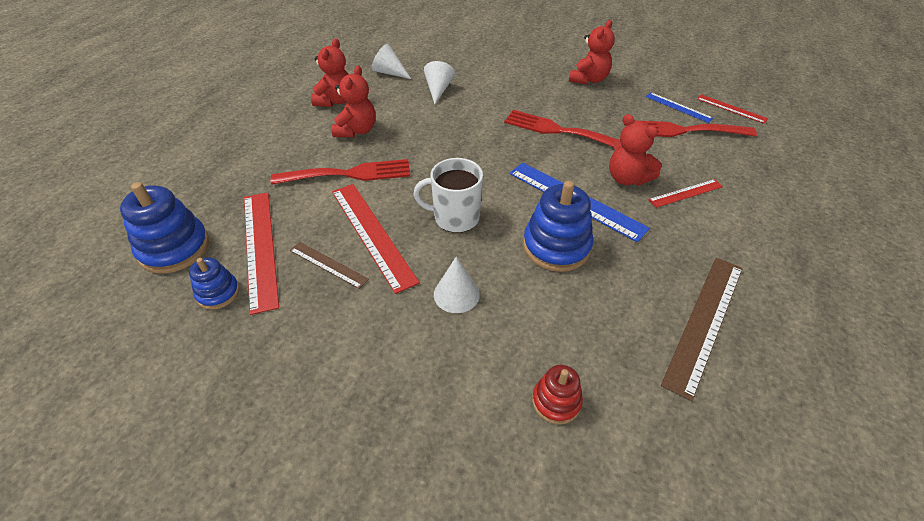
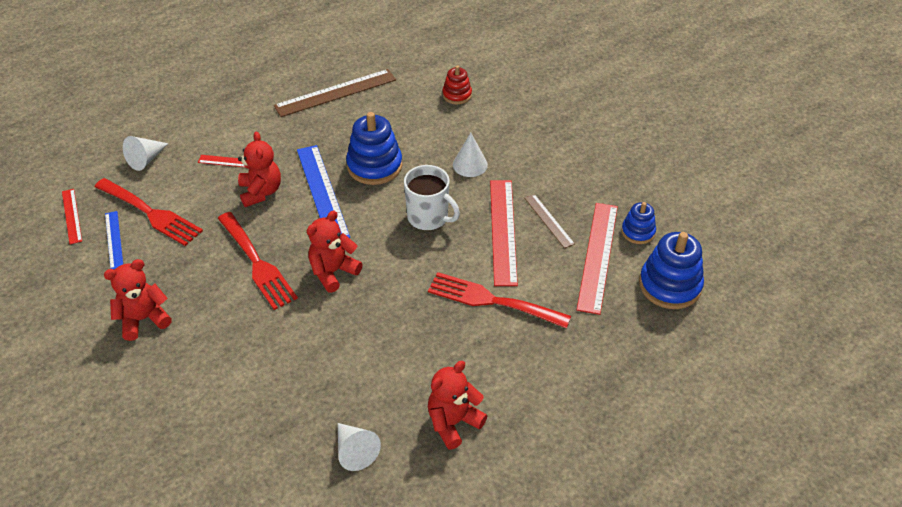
camera: 150 degrees left, 0 degrees up
(356, 130) = (455, 357): red teddy bear -> red teddy bear (333, 272)
(438, 90) = (321, 384): white cone -> white cone (146, 159)

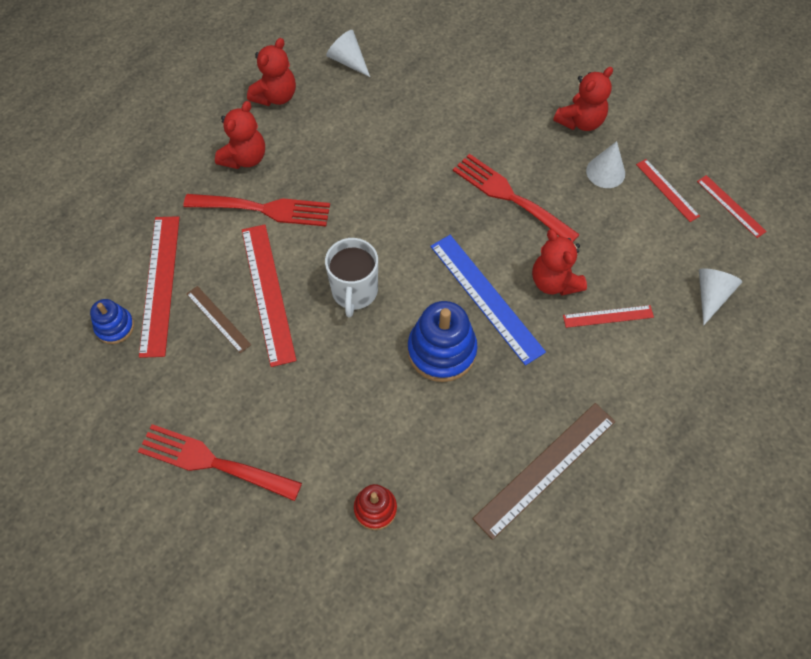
camera: 165 degrees right, 15 degrees up
(114, 240) = (667, 190): blue ruler -> red ruler
(151, 213) = (653, 227): red fork -> red fork (212, 462)
(333, 272) = (431, 204): red teddy bear -> red teddy bear (245, 158)
(428, 217) = (354, 291): white mug -> white mug turned 105 degrees counterclockwise
(470, 164) = (326, 381): white cone -> white cone (605, 172)
(670, 285) = (82, 266): blue stacking toy -> none

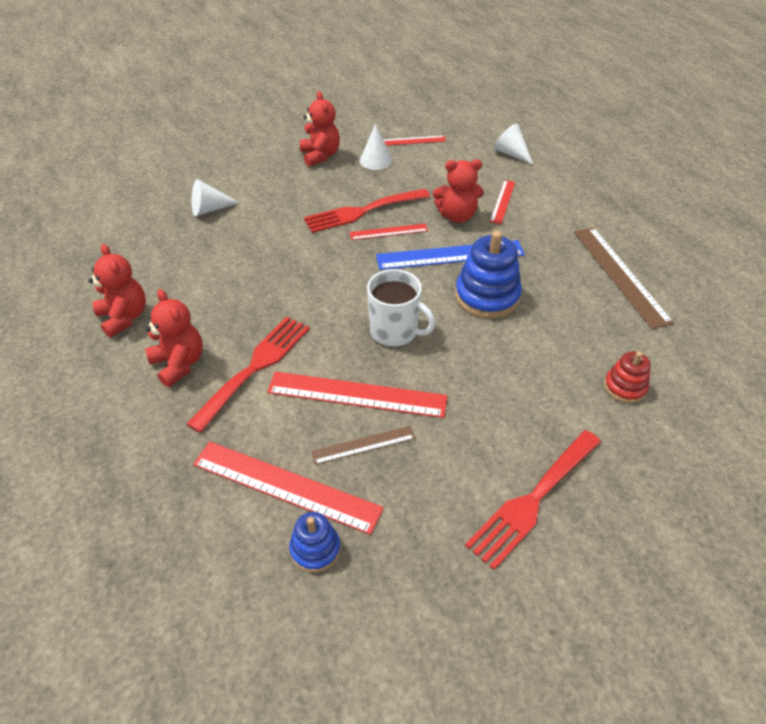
camera: 65 degrees left, 15 degrees down
(348, 61) = (133, 255): white cone -> white cone (209, 209)
(731, 206) = (444, 121): red ruler -> red ruler (388, 232)

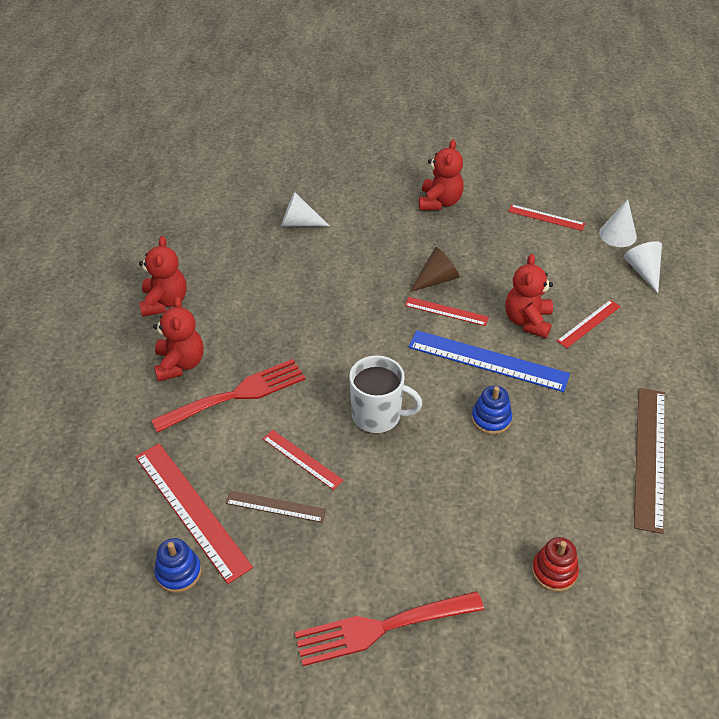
camera: 30 degrees right, 0 degrees up
(357, 394) = (302, 459): red ruler -> red ruler, size x0.55
(362, 211) = (436, 279): red fork -> brown cone
(376, 160) = (491, 227): white cone -> white cone (617, 234)
(395, 331) = (377, 415): white mug -> white mug turned 45 degrees counterclockwise
(457, 216) = (527, 321): red teddy bear -> red teddy bear turned 75 degrees clockwise
(487, 296) = (491, 419): blue stacking toy -> blue stacking toy, size x0.57

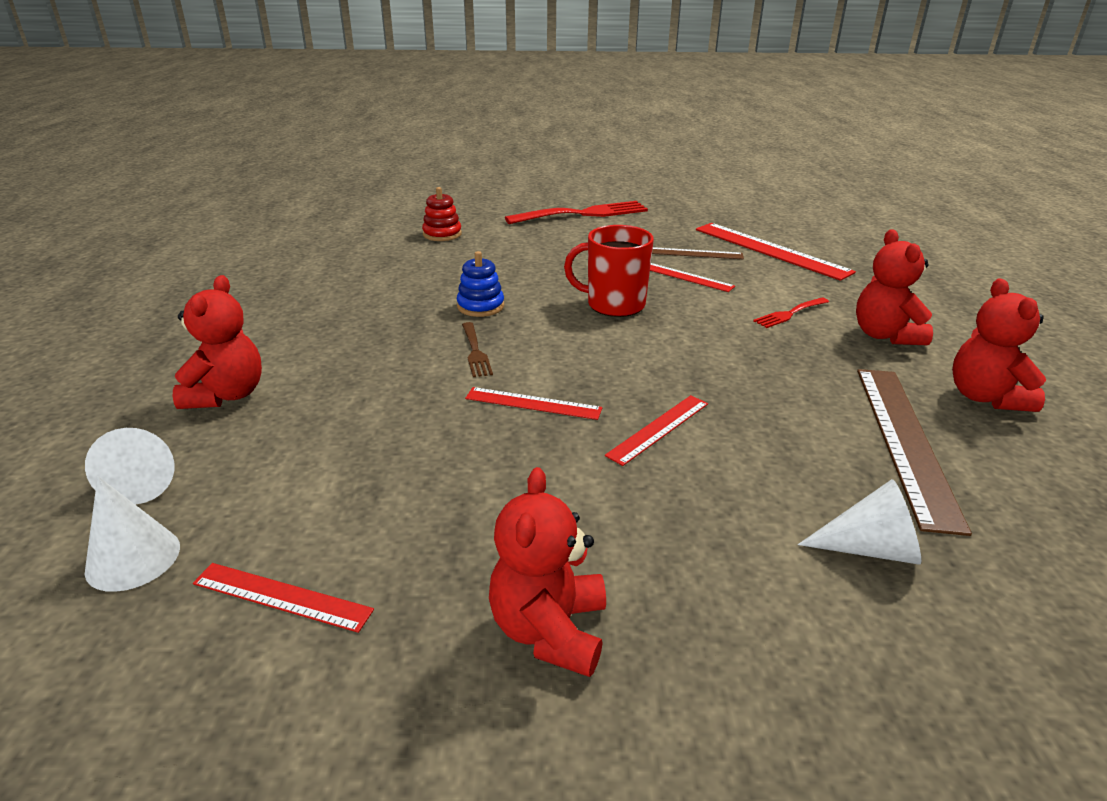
camera: 175 degrees right, 15 degrees down
(178, 572) = (754, 227): blue stacking toy -> none
(236, 395) = (789, 314): red fork -> red fork, size x0.50
(377, 415) = (614, 304): white mug -> red mug
(436, 279) = (550, 448): brown cone -> none
(488, 361) = (475, 352): blue ruler -> brown fork
(527, 321) = (404, 396): red teddy bear -> red teddy bear (227, 395)
(588, 323) = (306, 397): red ruler -> red ruler (659, 429)
(650, 456) = (311, 288): brown ruler -> brown ruler (905, 441)

